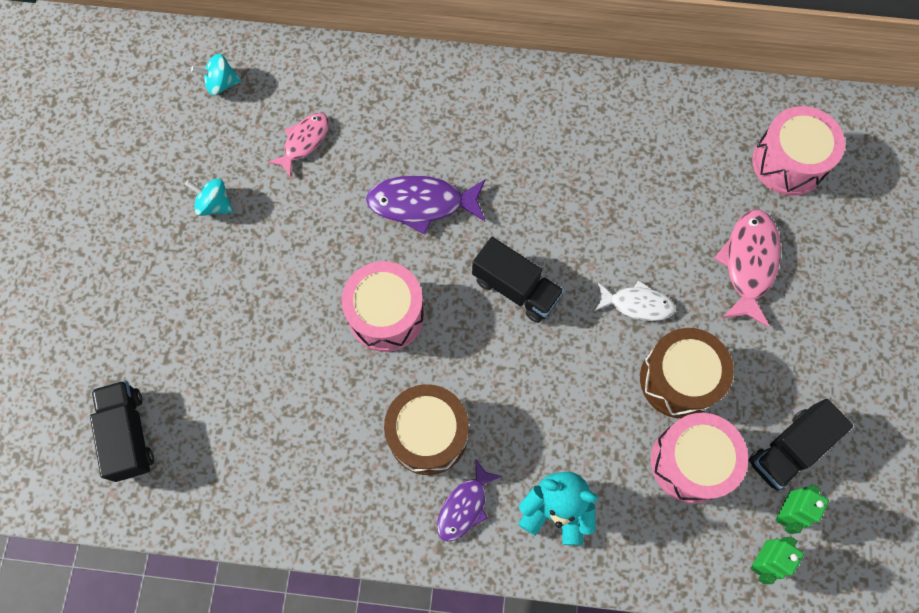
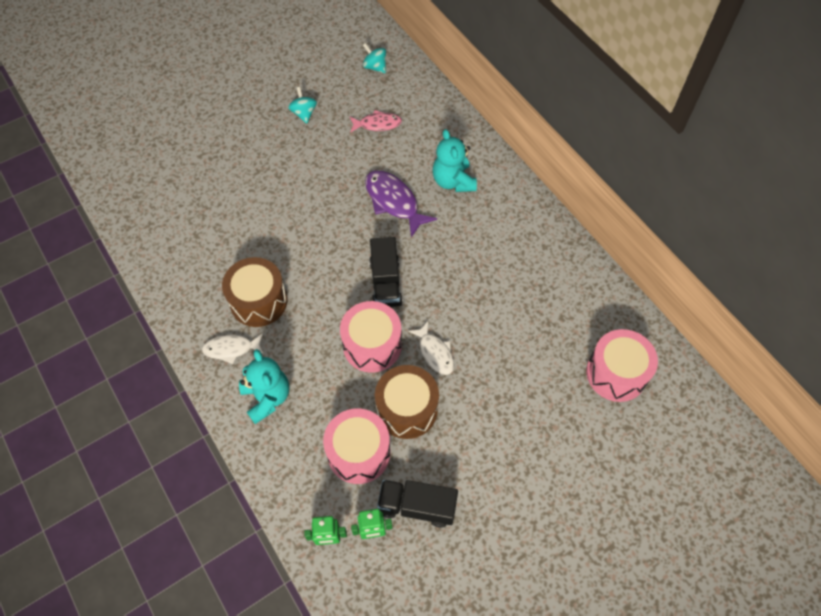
camera: 50 degrees right, 10 degrees down
(129, 434) = (147, 169): black truck -> none
(386, 314) = (312, 232): pink drum -> pink drum (372, 345)
(449, 128) = (453, 181): none -> turquoise teddy bear
(465, 506) = (231, 349): purple fish -> white fish
(749, 264) = (522, 397): pink fish -> none

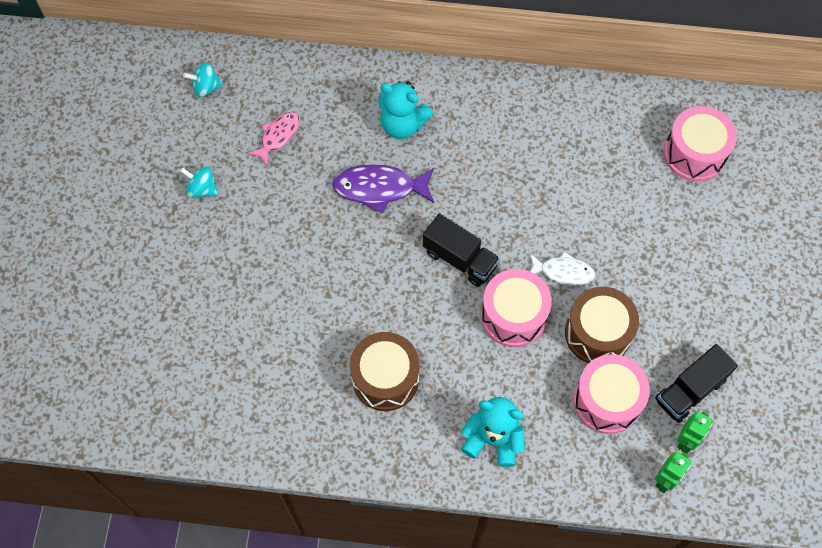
camera: 50 degrees left, 5 degrees up
(231, 349) = (416, 436): white fish -> none

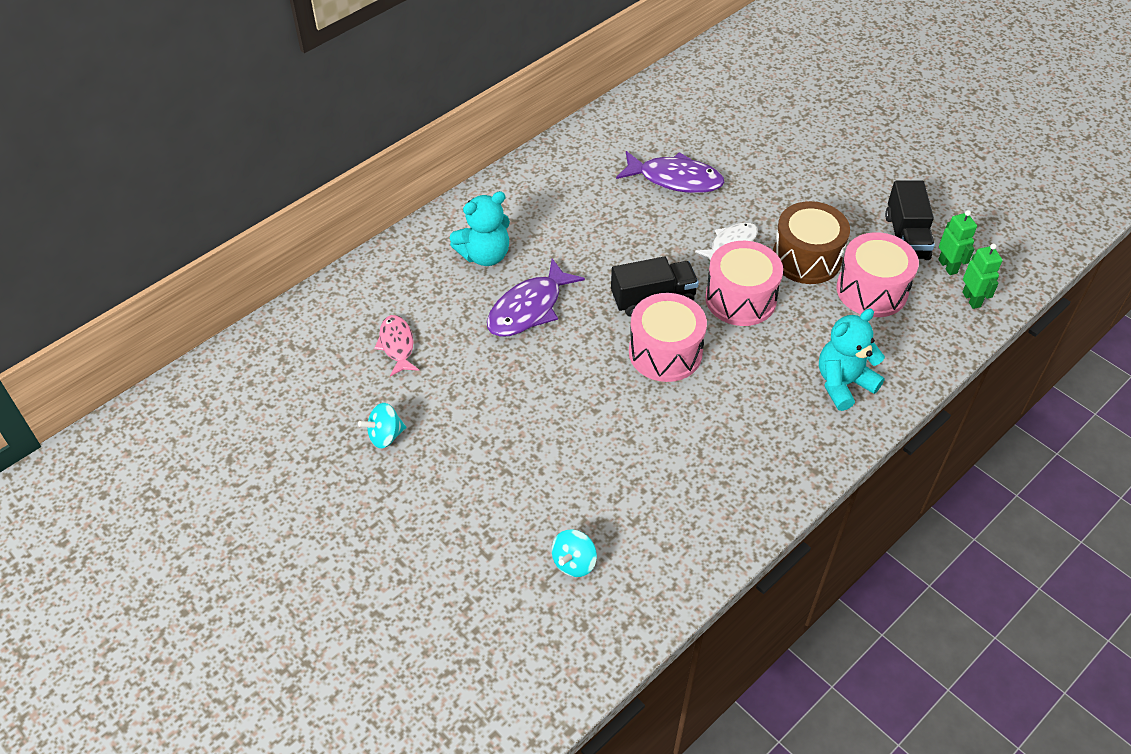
camera: 50 degrees left, 15 degrees down
(206, 87) = (283, 365): turquoise spinning top -> turquoise spinning top (574, 562)
(385, 378) = (718, 421): brown drum -> none
(595, 188) = (675, 179): none -> purple fish
(694, 154) = (705, 109): pink drum -> pink drum (665, 352)

